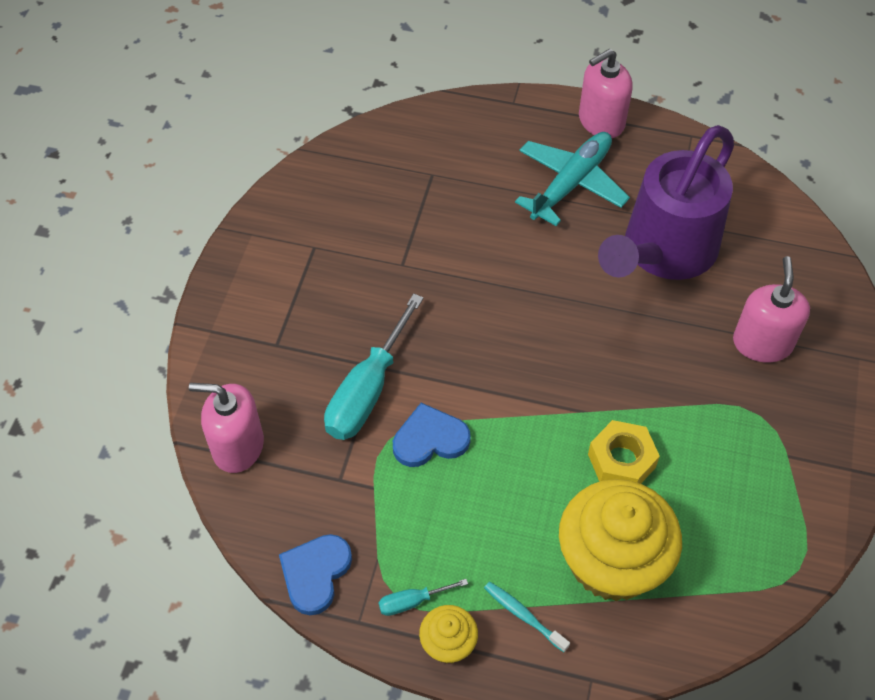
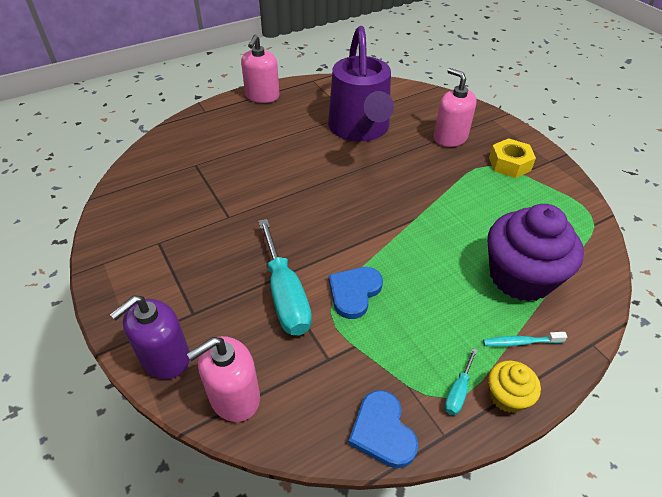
camera: 45 degrees left, 10 degrees down
(220, 368) = (165, 357): none -> purple soap dispenser
(570, 184) = (279, 128): turquoise plane -> none
(612, 561) = (520, 277): yellow cupcake -> purple cupcake
(621, 461) = (461, 227): yellow nut -> yellow nut (509, 164)

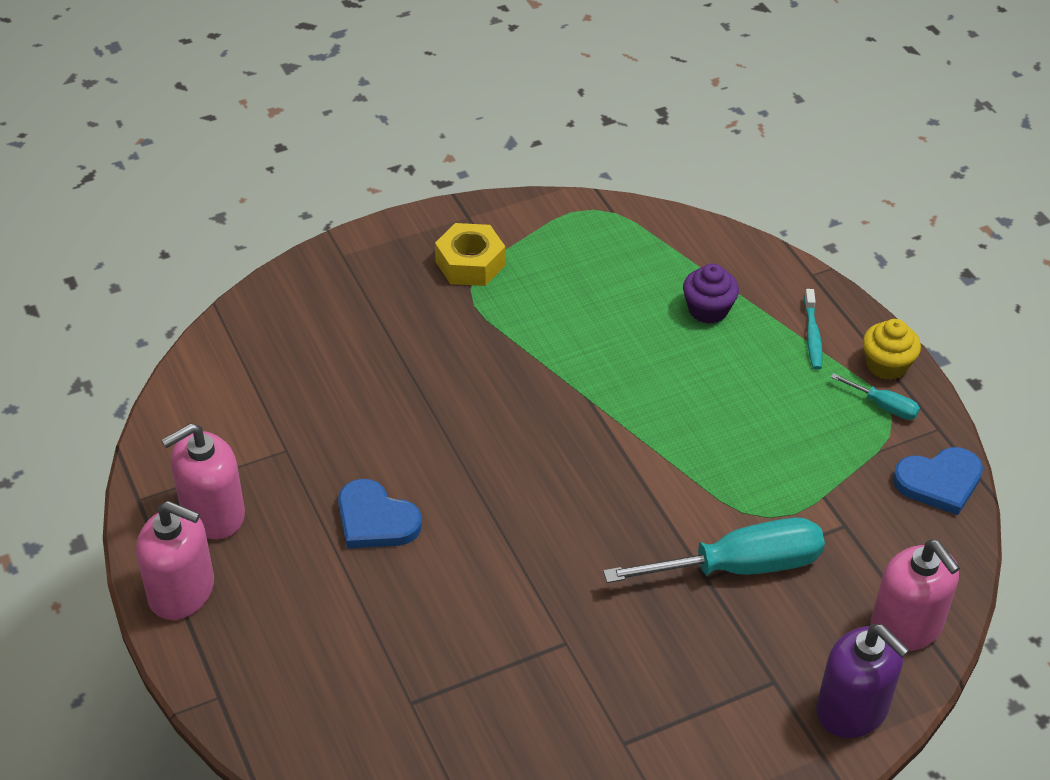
camera: 85 degrees left, 0 degrees up
(354, 292) = (734, 487): blue heart -> blue heart (375, 520)
(360, 129) = (339, 439): purple watering can -> none
(450, 138) = (387, 320): pink soap dispenser -> pink soap dispenser (212, 513)
(520, 277) = (708, 309): purple cupcake -> purple cupcake, size x0.47

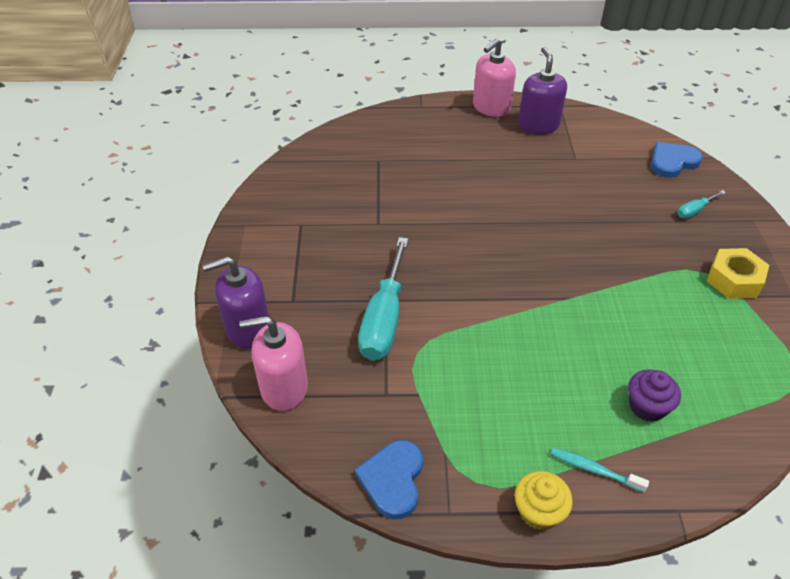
camera: 115 degrees right, 0 degrees up
(212, 513) = (538, 125): pink soap dispenser -> purple soap dispenser
(375, 520) = (506, 177): blue heart -> blue heart (672, 162)
(883, 406) = (491, 482): turquoise screwdriver -> turquoise screwdriver (694, 211)

